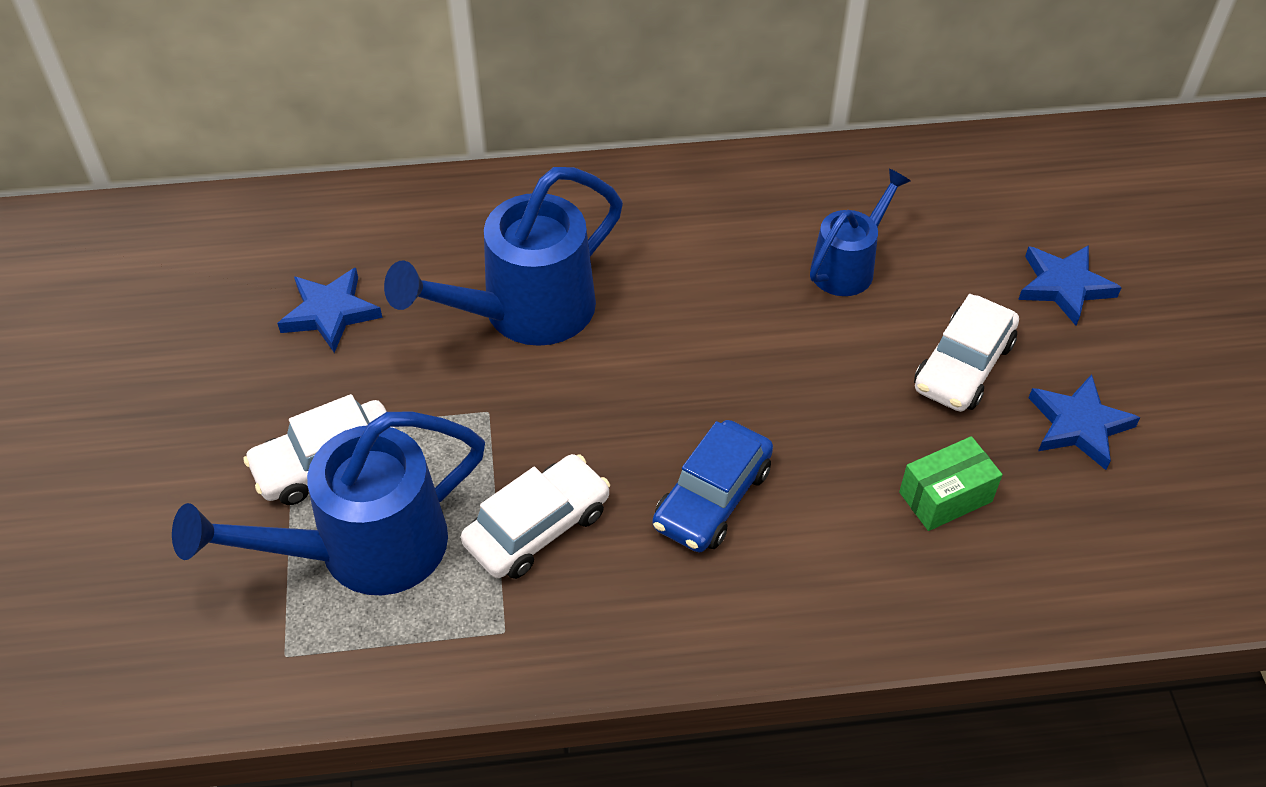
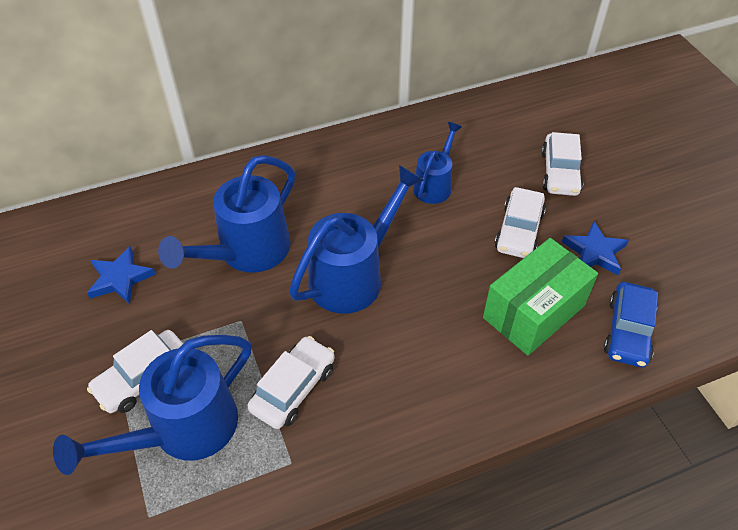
camera: 15 degrees left, 0 degrees up
(677, 381) = (354, 275): none -> blue watering can
(712, 498) = (397, 344): blue car -> blue car (628, 331)
(945, 497) = (534, 312): green box -> green box, size x1.85
(1064, 286) = (560, 172): blue star -> white car

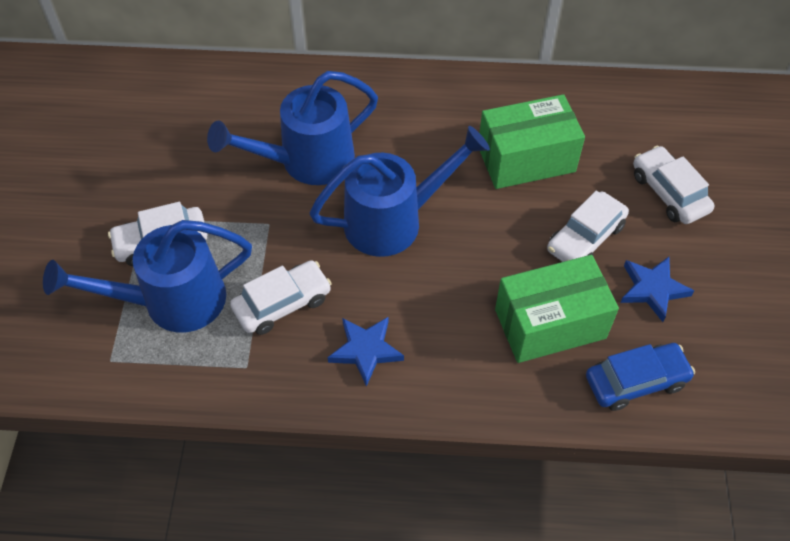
camera: 25 degrees right, 5 degrees up
(120, 278) = (184, 145): blue star -> blue star (366, 350)
(434, 185) = (526, 159): blue watering can -> green box
(560, 172) = (669, 193): white car -> white car turned 120 degrees clockwise
(628, 331) = (636, 381): blue car -> blue car turned 150 degrees counterclockwise

